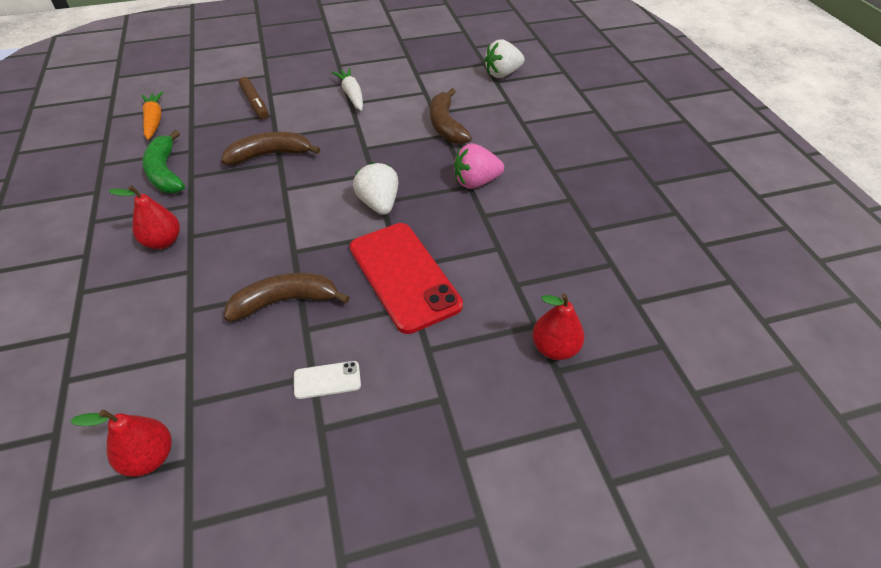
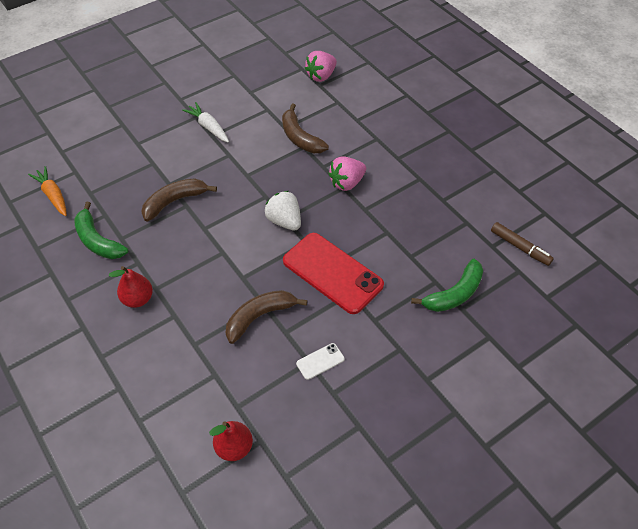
camera: 20 degrees left, 5 degrees up
(255, 103) = (131, 156): brown marker -> brown marker (520, 247)
(502, 74) = (321, 76): white strawberry -> pink strawberry
(554, 348) = (454, 294): red pear -> green banana

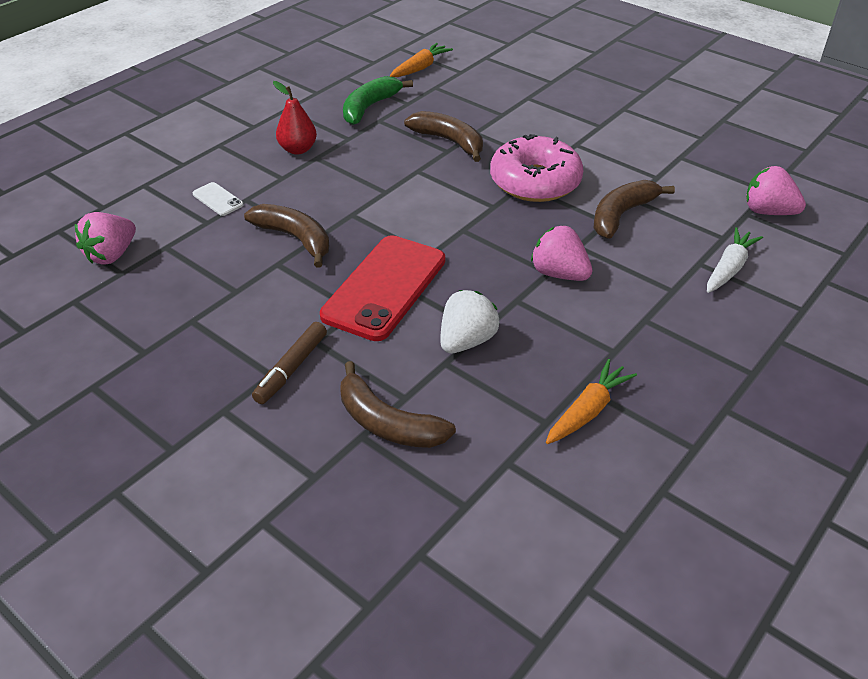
camera: 75 degrees right, 10 degrees down
(208, 127) = (589, 138): white carrot -> white carrot (729, 268)
(234, 447) = (112, 255): red pear -> pink strawberry
(246, 168) = (535, 181): none -> pink donut
(284, 221) = (458, 229): white strawberry -> white strawberry (466, 341)
(320, 361) = (237, 301): white phone -> white phone (218, 199)
(454, 294) = (387, 423): green banana -> brown banana
(462, 203) = (588, 410): none -> orange carrot
(520, 247) = (521, 503): brown marker -> brown marker (291, 369)

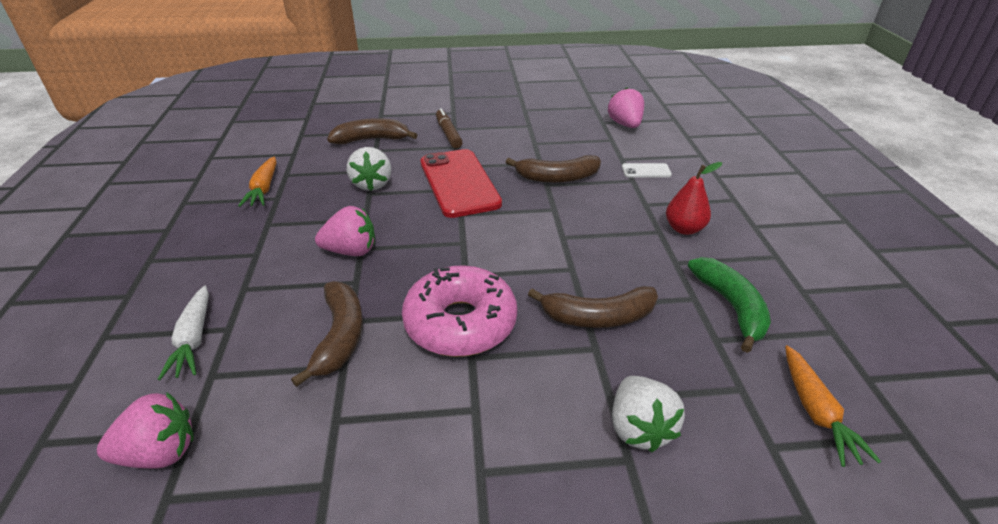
camera: 135 degrees right, 5 degrees down
(506, 101) = (639, 428): none -> white strawberry

